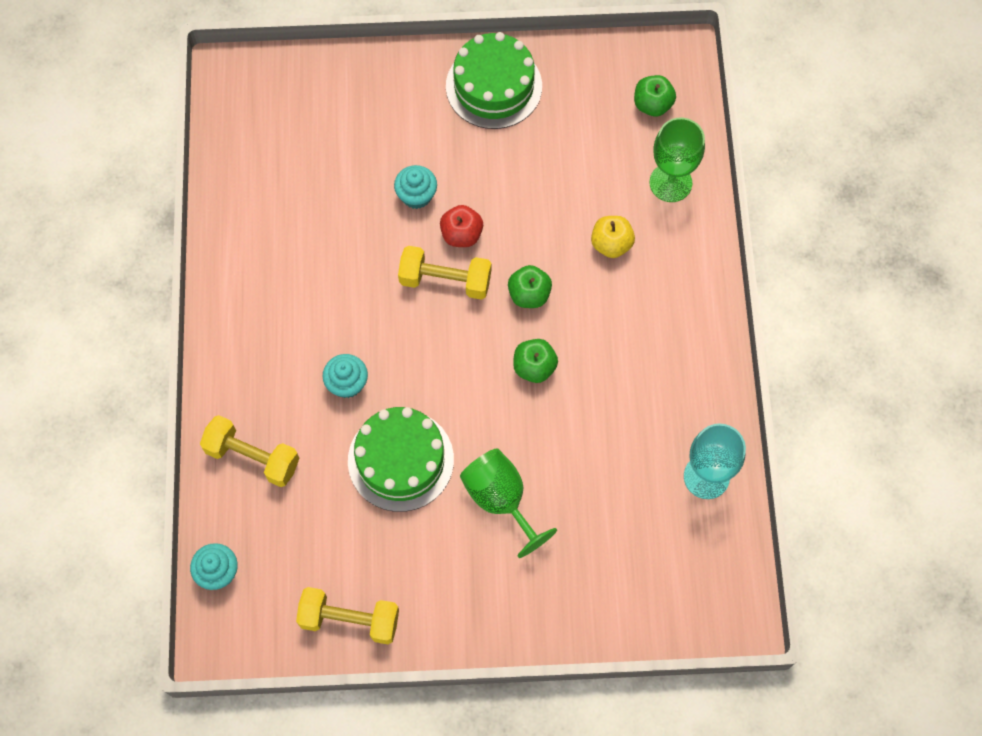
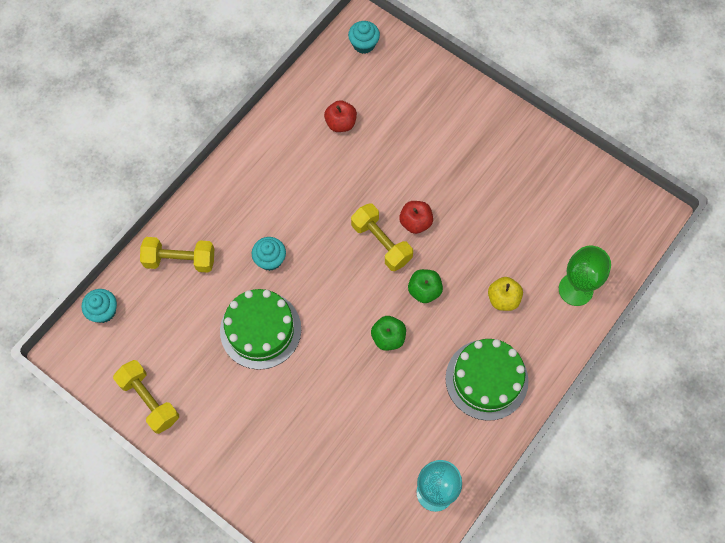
camera: 40 degrees right, 0 degrees up
(252, 457) = (180, 260): yellow dumbbell -> yellow dumbbell turned 60 degrees counterclockwise
(296, 191) = (341, 123): none -> red apple
(416, 195) = (409, 178): turquoise cupcake -> turquoise cupcake (364, 44)
(494, 86) = (515, 146): green cake -> green cake (486, 379)
(501, 500) = (297, 402): green goblet -> none
(652, 105) = (607, 231): green apple -> none

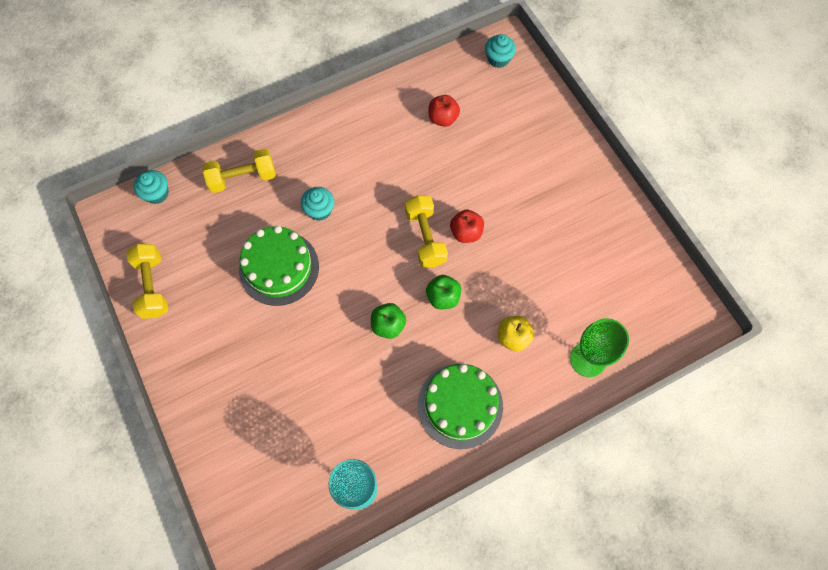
camera: 25 degrees right, 0 degrees up
(180, 260) = (243, 178): yellow dumbbell -> yellow dumbbell turned 45 degrees counterclockwise

